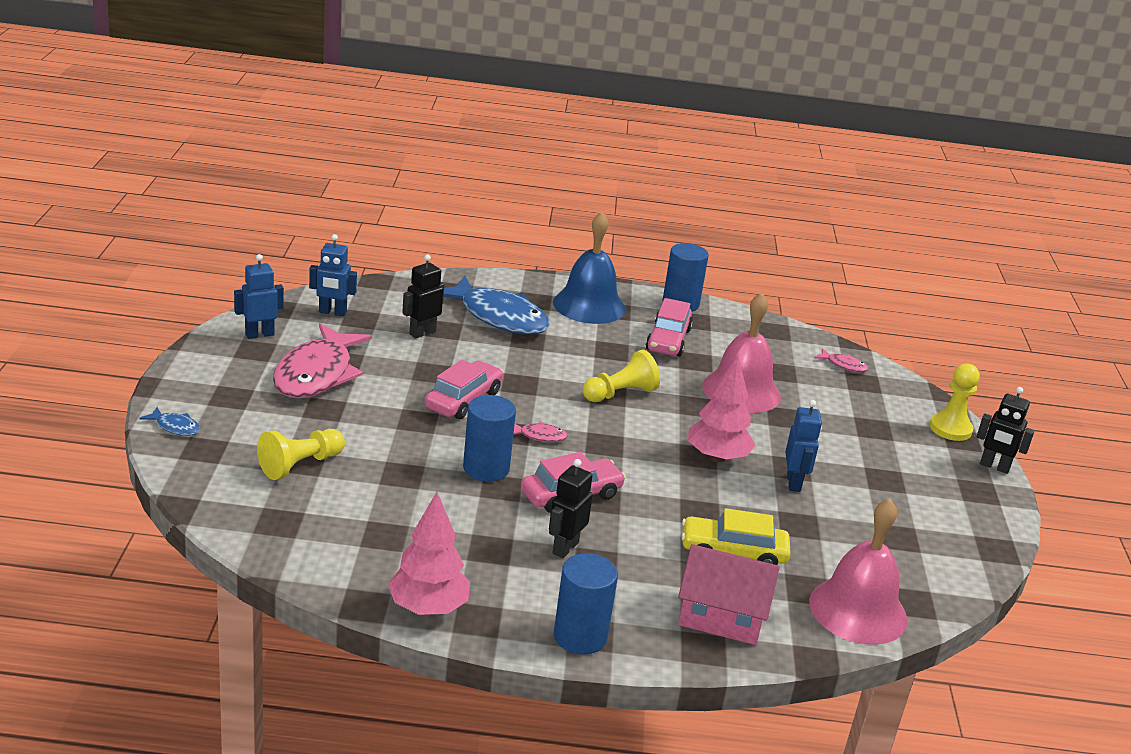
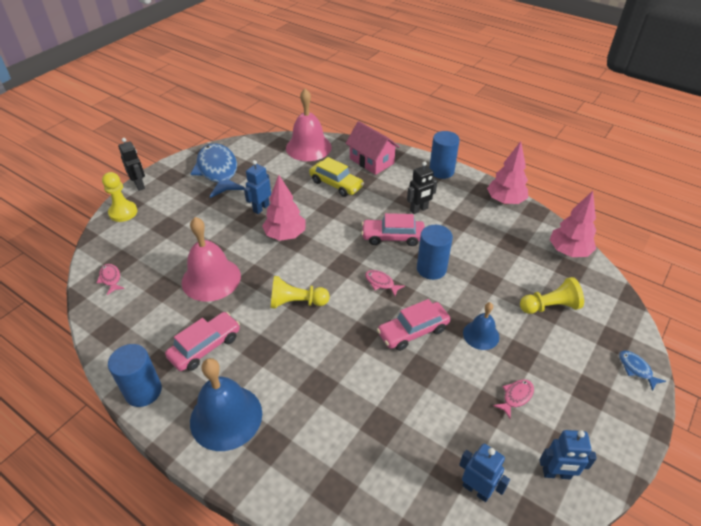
camera: 145 degrees left, 15 degrees up
(288, 546) = (568, 252): none -> pink tree
(317, 374) = (516, 397): pink fish -> pink fish, size x0.41
(380, 415) = (481, 335): none -> blue bell
(422, 332) = (404, 426): black robot -> none
(499, 317) = (321, 427): blue fish -> blue fish (218, 171)

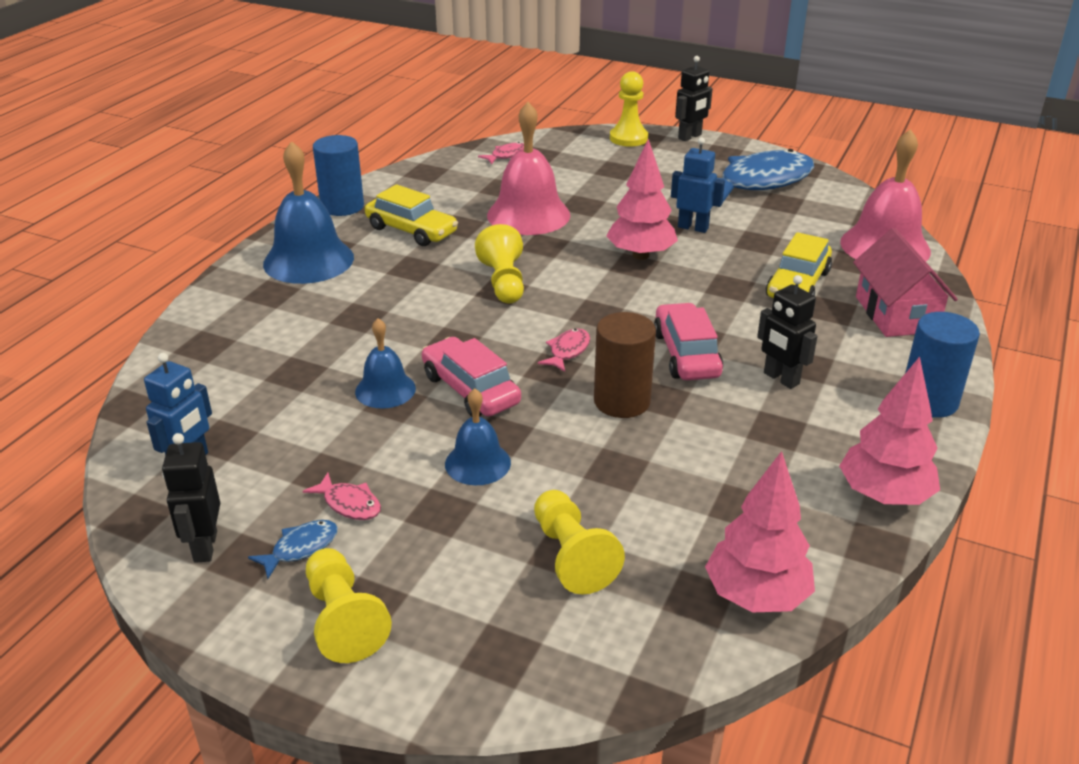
camera: 80 degrees right, 10 degrees down
(205, 347) = (411, 230): pink car -> yellow car
(371, 161) = (896, 314): pink house -> pink house turned 45 degrees counterclockwise
(408, 374) = (385, 390): none -> blue bell
(431, 269) = (622, 401): blue cylinder -> brown cylinder
(556, 474) = (205, 547): blue robot -> black robot
(604, 402) = (343, 620): none -> yellow pawn
(636, 369) = (427, 681): blue fish -> blue fish (300, 548)

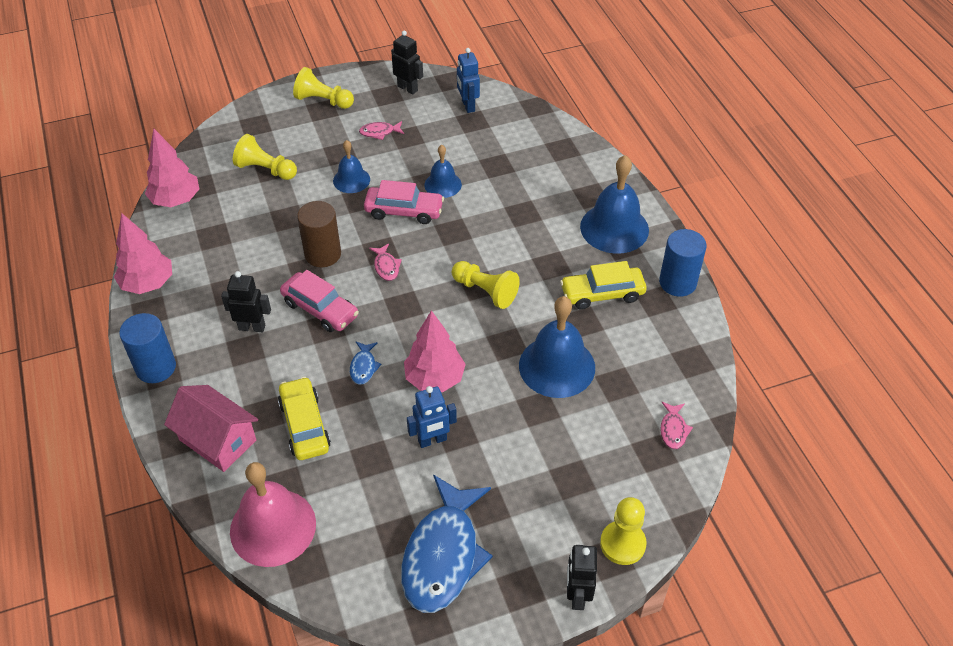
camera: 135 degrees right, 15 degrees up
(300, 548) = (373, 109): blue fish -> blue fish (363, 367)
(528, 215) = (557, 366): pink bell -> blue bell

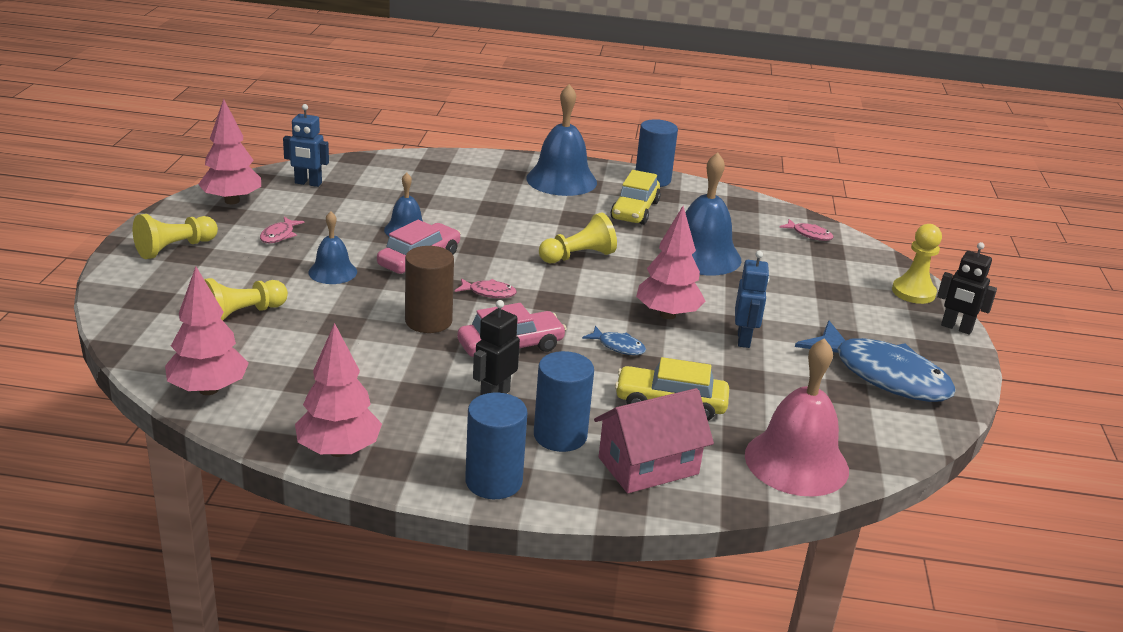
camera: 65 degrees left, 20 degrees down
(225, 380) = (560, 436): none -> blue cylinder
(408, 88) = (232, 201): black robot -> pink tree

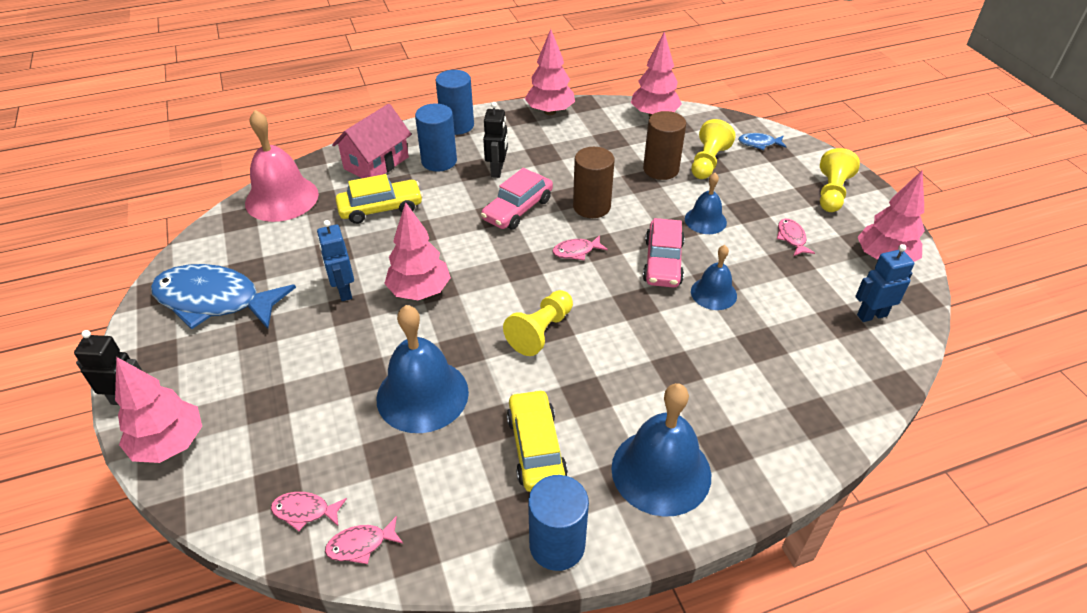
camera: 155 degrees right, 15 degrees up
(303, 327) = (661, 169): none -> brown cylinder
(618, 346) = (442, 241): blue fish -> blue fish (759, 143)
(775, 213) = (361, 545): none -> pink fish
(913, 292) = (170, 444): yellow pawn -> pink tree

